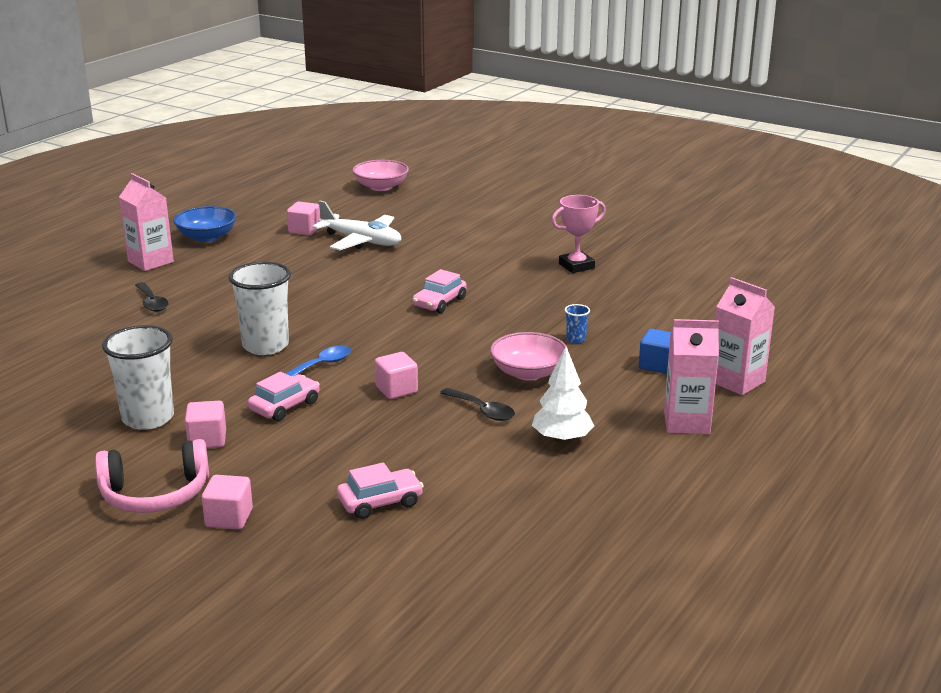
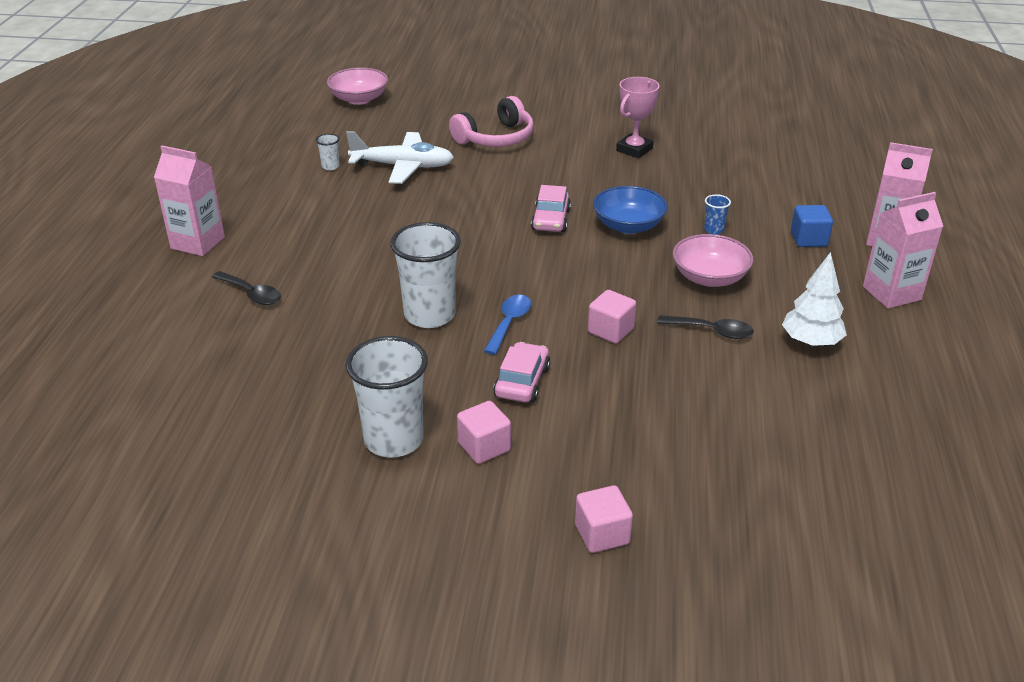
camera: 25 degrees left, 10 degrees up
(155, 494) = (497, 531): pink headphones -> pink headphones (496, 138)
(207, 237) = (231, 197): blue bowl -> blue bowl (628, 226)
(304, 230) = (330, 166): pink cube -> white cup
(380, 502) = (725, 464): pink car -> none

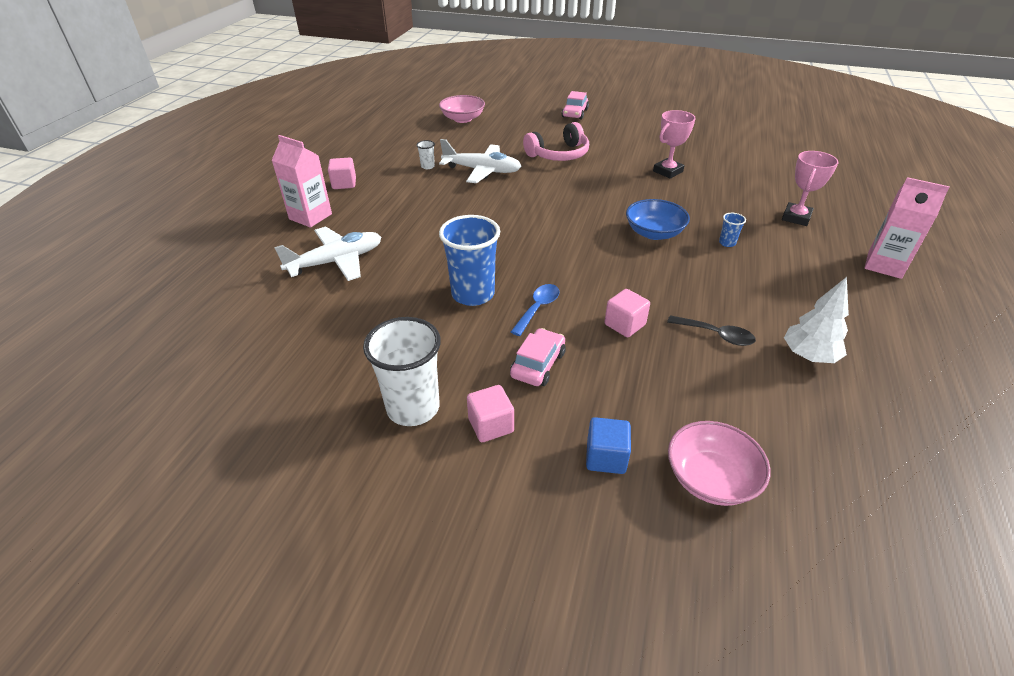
camera: 10 degrees right, 5 degrees up
(251, 294) = (336, 261): black spoon -> white plane
(429, 315) = (473, 294): white cup -> blue cup
(551, 220) = (590, 222): pink car -> pink car (575, 113)
(602, 534) = (583, 537): pink cube -> pink cube (344, 184)
(709, 277) = (719, 285): pink bowl -> pink bowl (710, 478)
(789, 193) = (796, 217): none -> pink trophy
(808, 239) = (811, 259): blue cube -> blue cube (606, 457)
(891, 293) = (888, 316): pink carton -> none

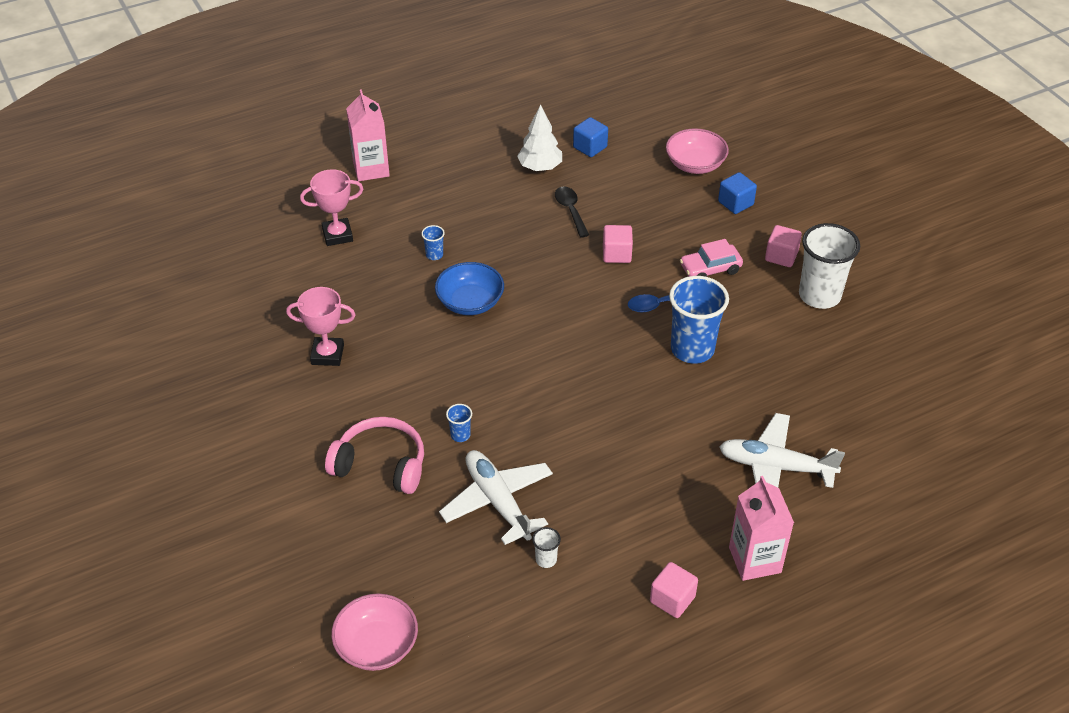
camera: 135 degrees left, 5 degrees up
(543, 180) = (460, 435): none -> blue cup
(575, 113) = (230, 534): pink car -> none
(820, 412) = (590, 147): none -> blue cube

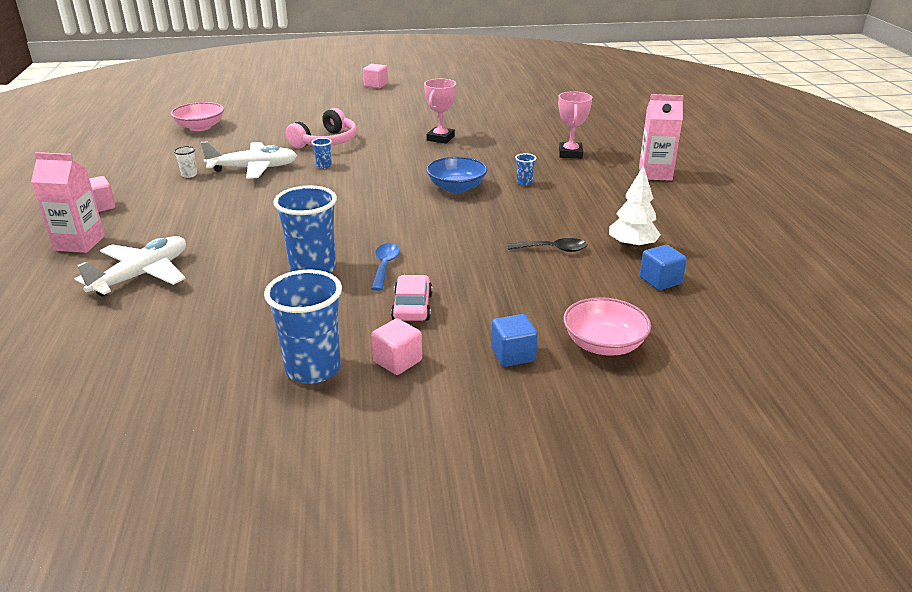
camera: 110 degrees right, 15 degrees down
(616, 254) = (472, 260): pink cube -> pink cube (376, 85)
(819, 295) = (313, 369): white cup -> blue cup

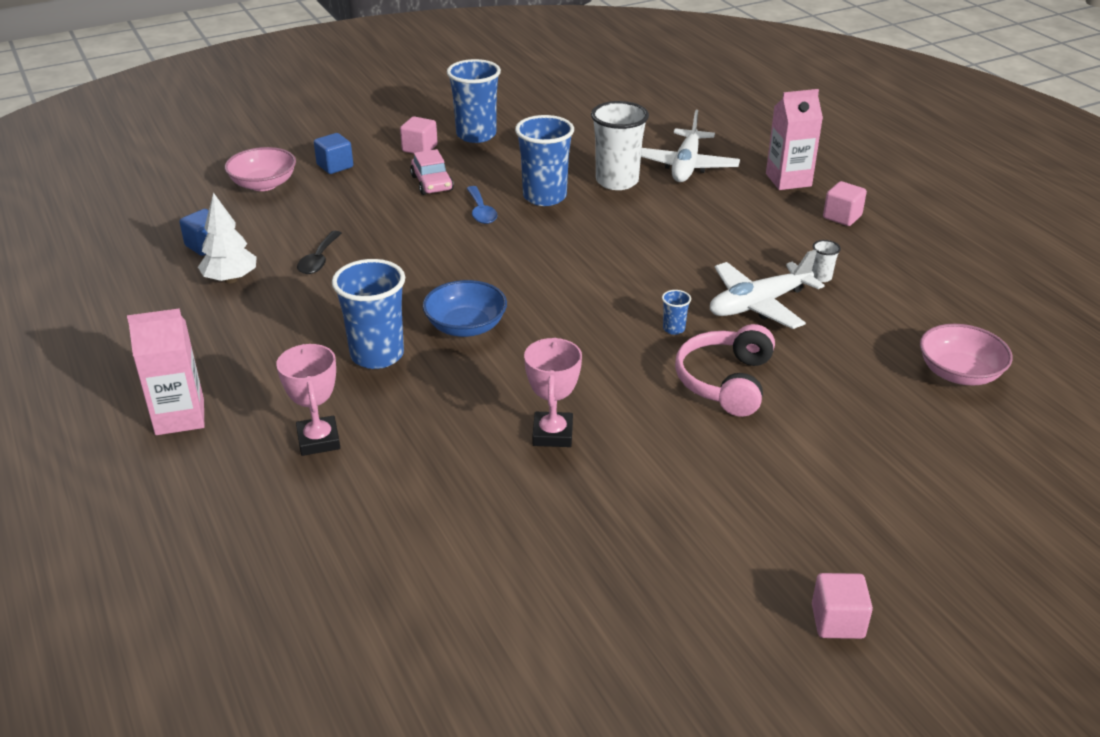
camera: 160 degrees right, 5 degrees up
(228, 272) = (617, 181): none -> white cup
(524, 182) = (377, 355): blue cup -> blue cup, size x2.35
(552, 249) = (319, 259): black spoon -> black spoon turned 60 degrees counterclockwise

